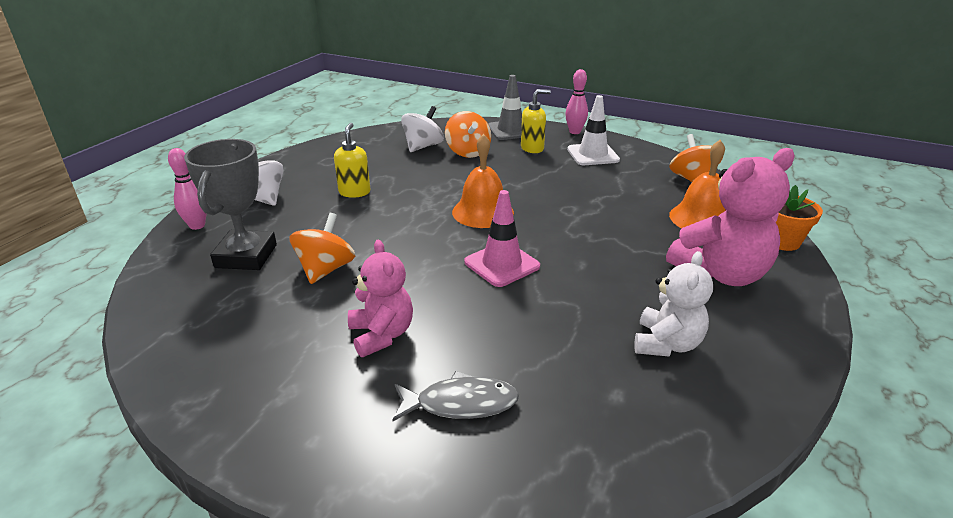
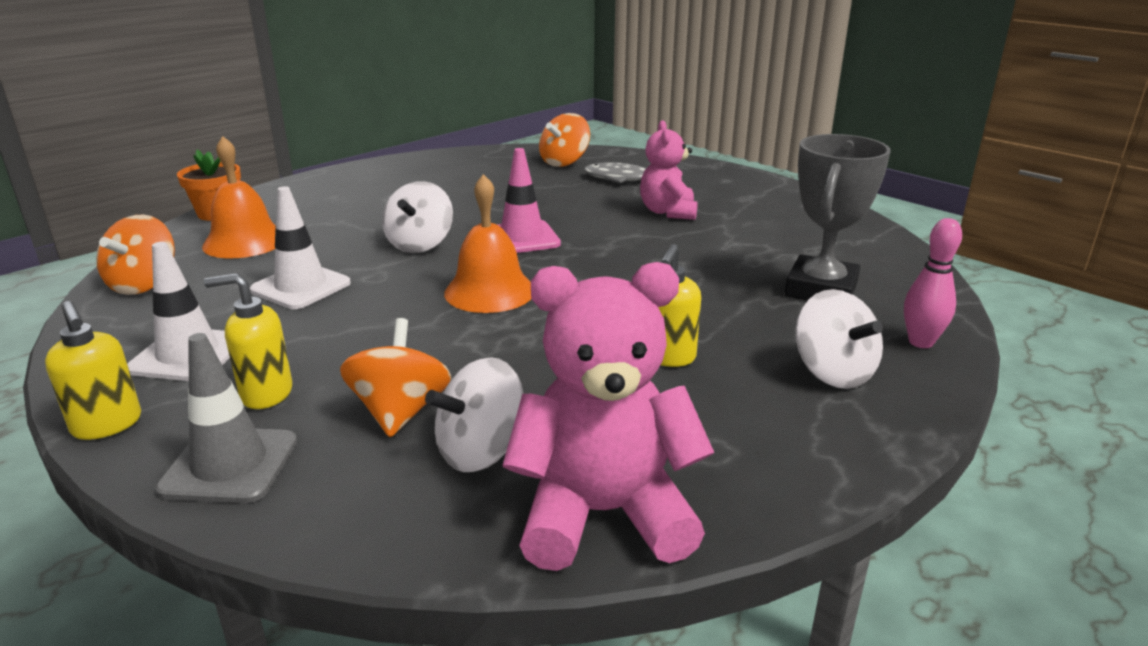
camera: 160 degrees left, 5 degrees down
(326, 269) = (717, 262): orange spinning top -> orange spinning top (564, 162)
(574, 241) = (420, 244): none -> white spinning top
(575, 132) = (107, 425): pink bowling pin -> yellow soap dispenser
(601, 194) = (301, 287): none -> white traffic cone
(666, 344) = (449, 180): white teddy bear -> none
(721, 274) = (329, 203): pink teddy bear -> pink teddy bear (603, 514)

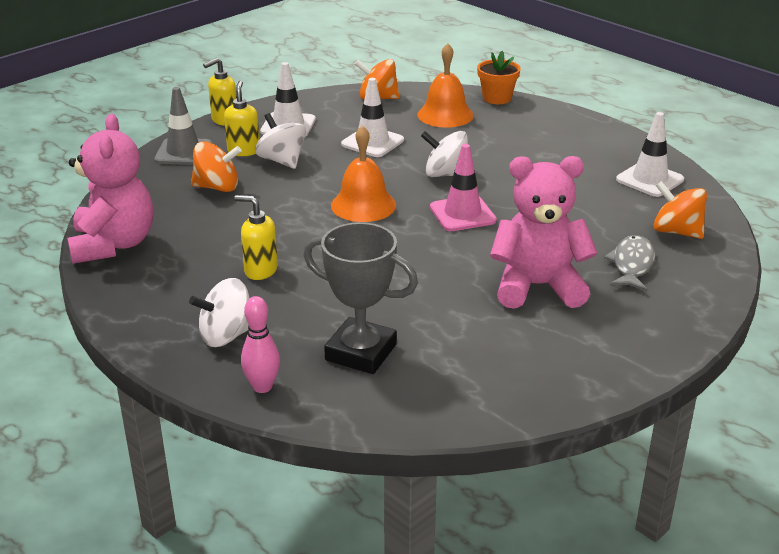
camera: 90 degrees right, 5 degrees up
(465, 164) = (649, 180): none -> white traffic cone
(481, 451) = (174, 211): white spinning top -> white spinning top (282, 161)
(668, 212) = (537, 286): pink teddy bear -> pink teddy bear, size x1.57

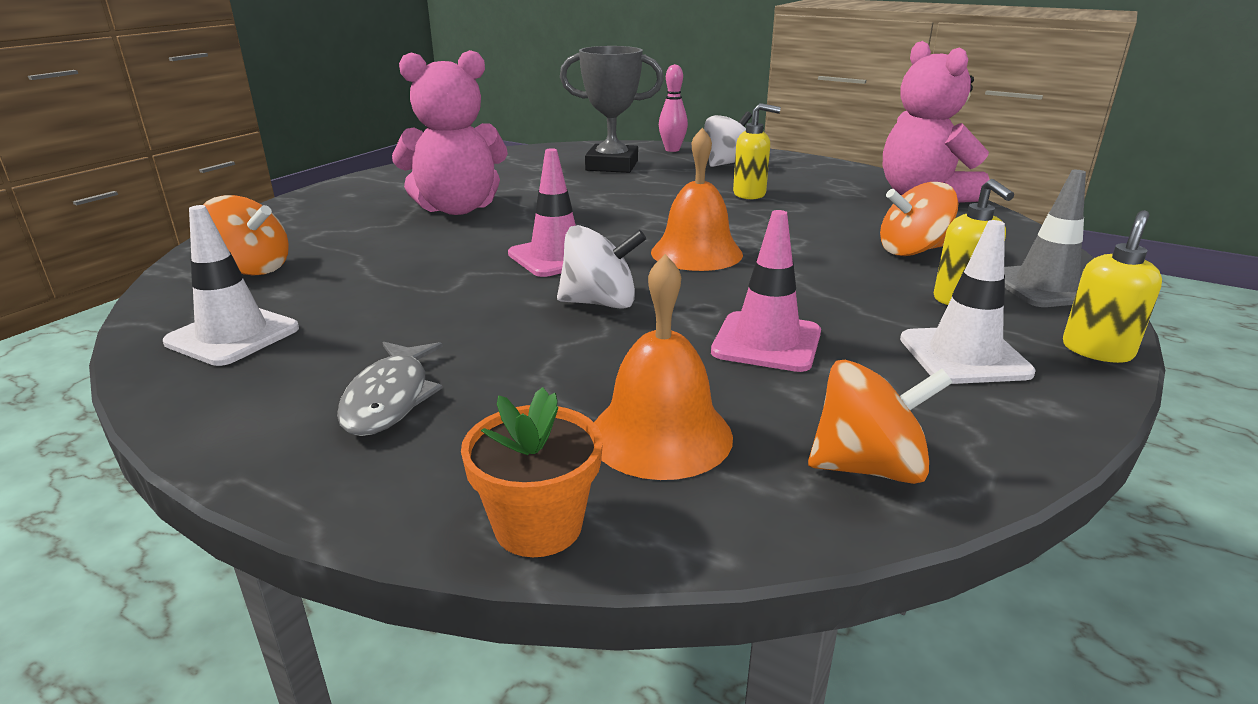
camera: 165 degrees right, 5 degrees down
(282, 161) = (879, 292): white spinning top -> none
(372, 142) = (766, 342): white traffic cone -> pink traffic cone
(632, 264) = (340, 233): grey fish -> grey fish (390, 399)

